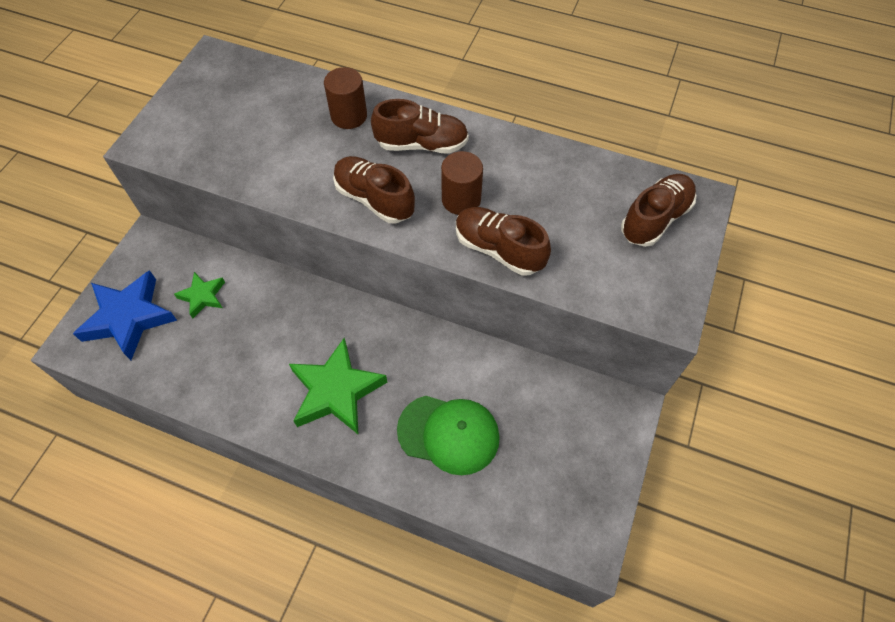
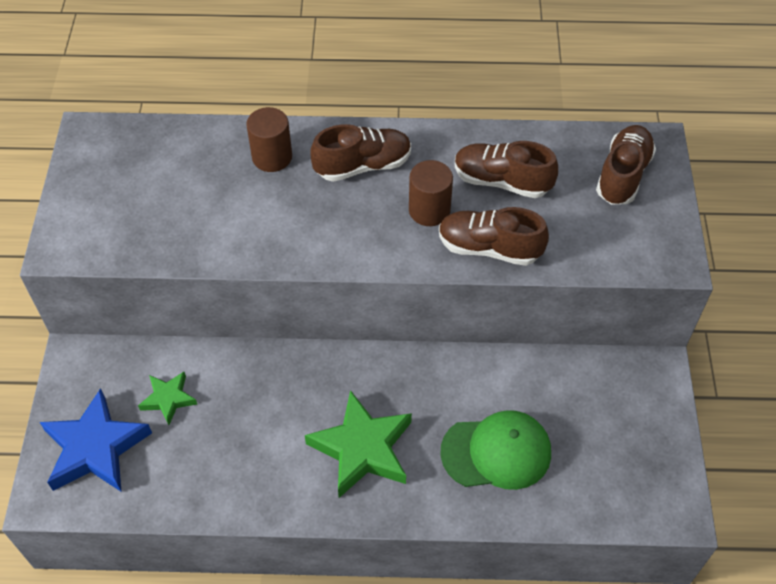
camera: 20 degrees left, 5 degrees down
(374, 199) = (341, 235): brown shoe -> brown shoe (501, 181)

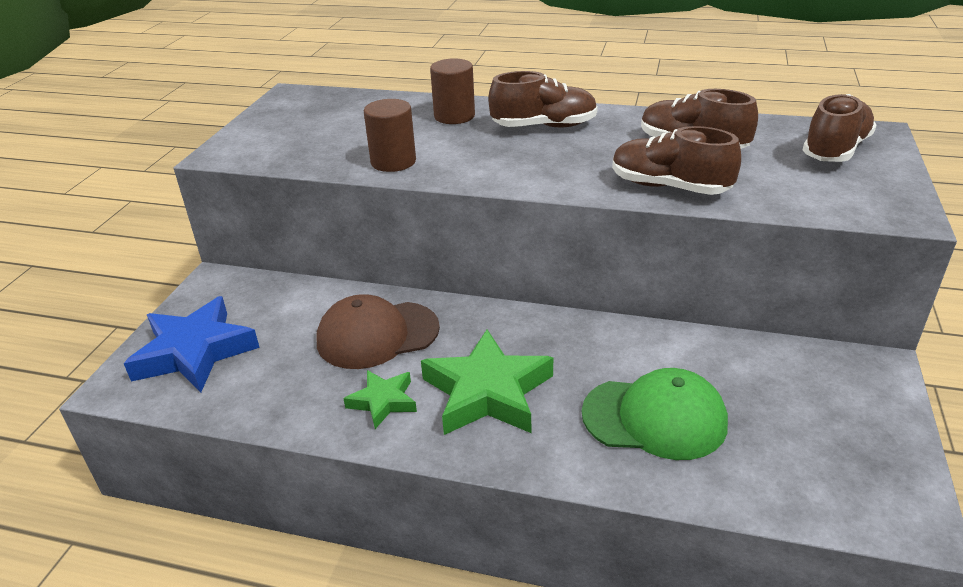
camera: 15 degrees right, 20 degrees down
(168, 399) = (290, 322): green star -> green star (383, 401)
(252, 401) = (377, 335): none -> brown cap
(429, 210) = (606, 157): brown cylinder -> brown cylinder (393, 162)

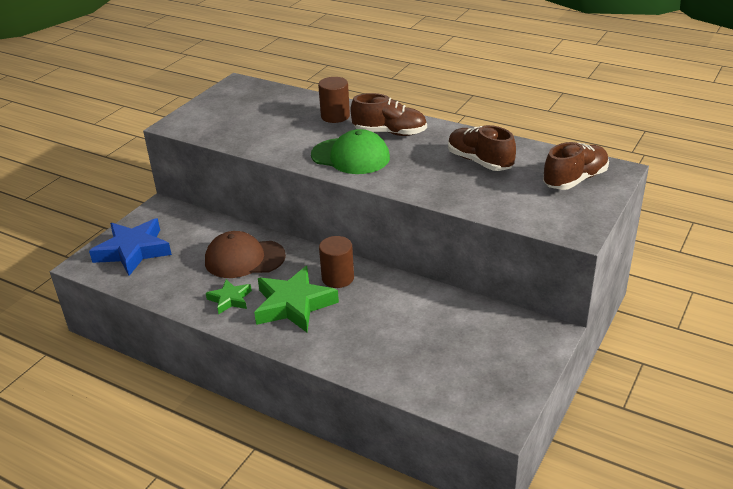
camera: 15 degrees right, 0 degrees up
(393, 162) = (277, 146): brown cylinder -> brown cylinder (338, 278)
(654, 418) = (386, 338): green cap -> green cap (350, 156)
(669, 187) = (440, 190): brown shoe -> none

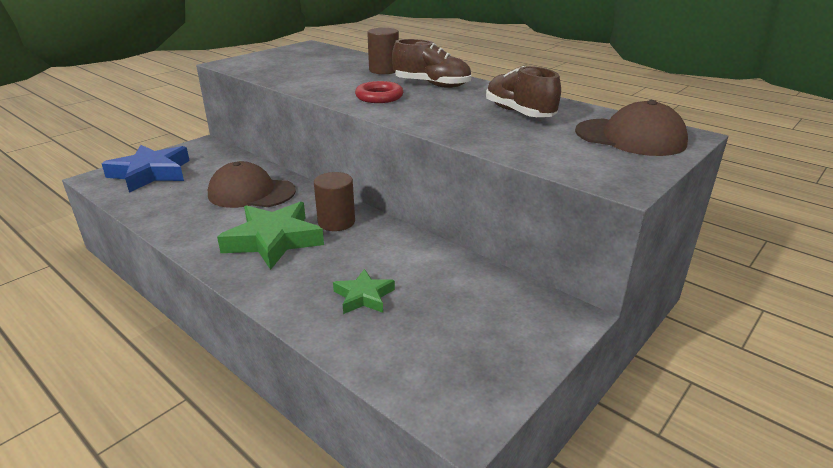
camera: 10 degrees right, 5 degrees down
(230, 299) = (211, 226): green star -> green star (364, 296)
(350, 156) = (379, 97): green cap -> red ring
(575, 180) = (630, 137): brown shoe -> brown cap

